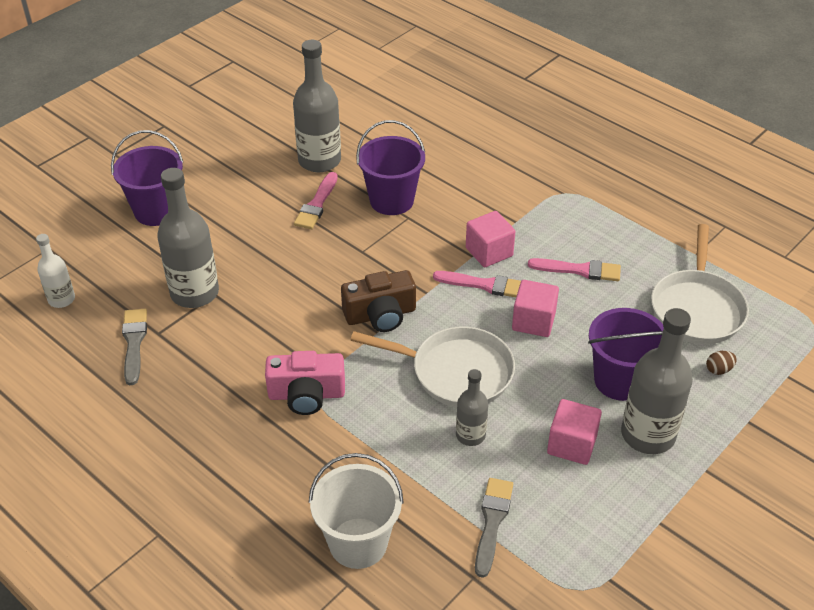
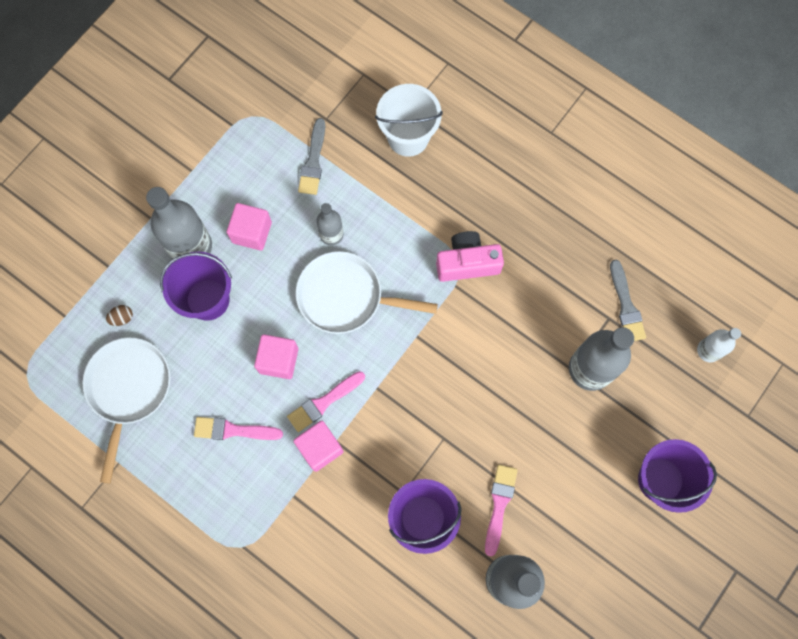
camera: 175 degrees right, 30 degrees up
(380, 315) = (416, 356): brown camera -> none
(484, 285) = (324, 402): pink brush -> pink brush turned 45 degrees counterclockwise

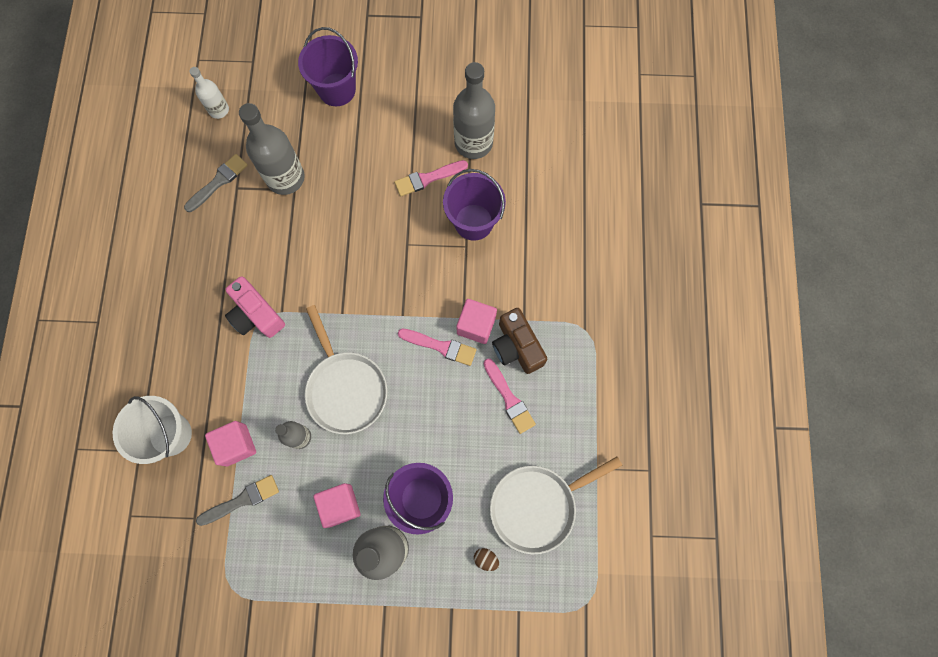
camera: 125 degrees left, 0 degrees up
(274, 471) = (517, 346): none -> brown camera
(278, 360) = (432, 404): pink cube -> pink cube (236, 445)

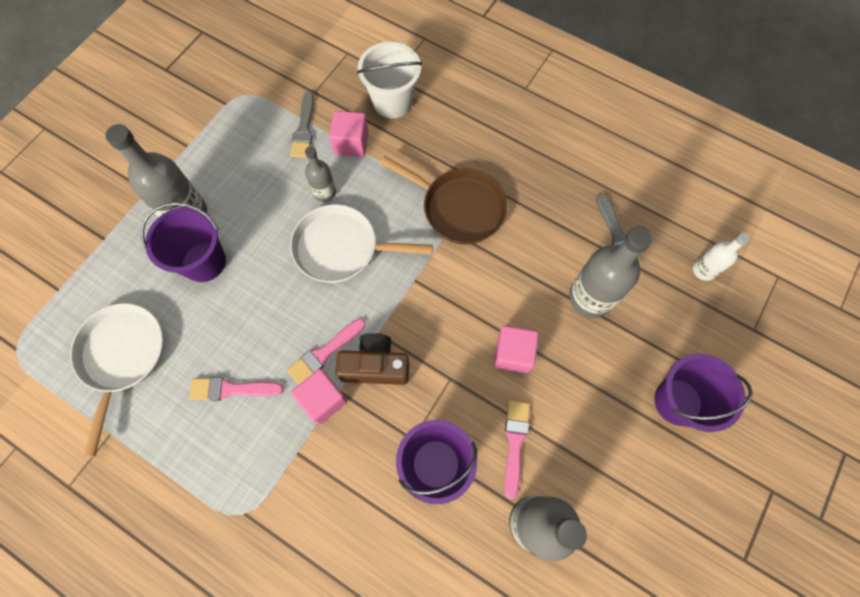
camera: 120 degrees right, 5 degrees down
(256, 315) = (458, 208): pink camera -> brown pan
(340, 505) = (247, 196): pink cube -> pink cube (513, 354)
(486, 559) = (117, 286): brown egg -> none
(517, 346) = (275, 428): brown camera -> brown camera (375, 366)

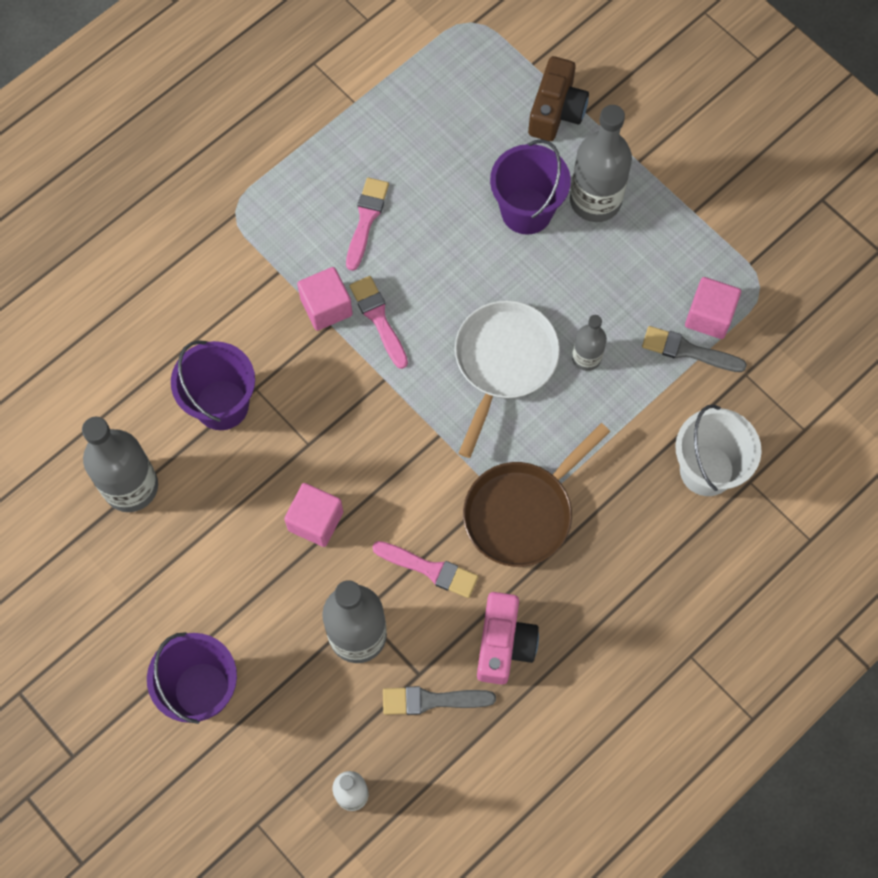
camera: 105 degrees right, 0 degrees up
(122, 357) = (434, 119): white pan -> none
(351, 143) = (651, 403): pink cube -> pink cube (709, 316)
(375, 366) = (347, 368): brown camera -> brown camera (556, 111)
(515, 443) = (217, 492): pink brush -> pink brush (430, 569)
(559, 198) = (504, 643): none -> pink camera

